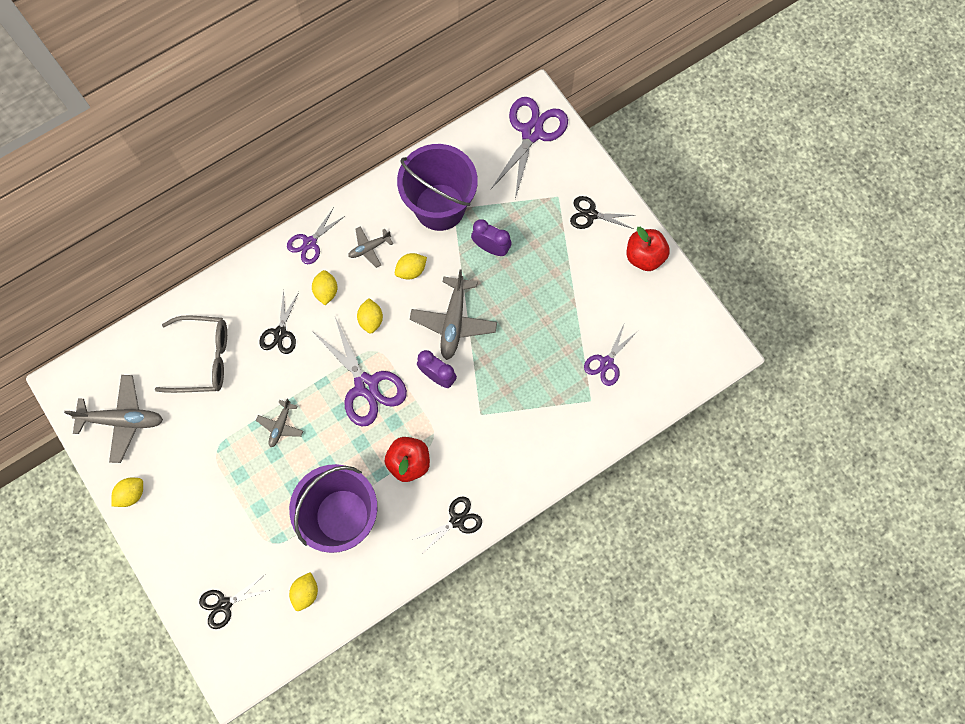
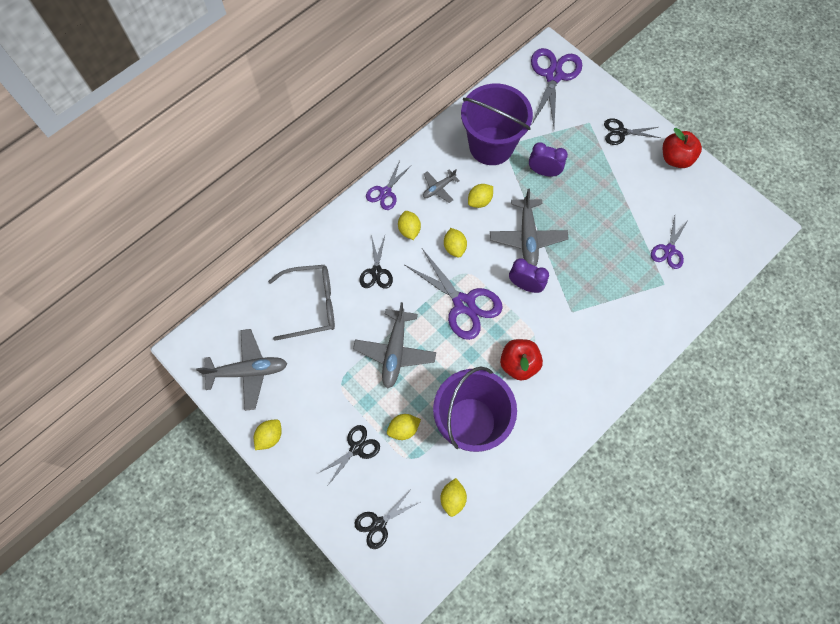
camera: 10 degrees left, 5 degrees down
(271, 510) = (403, 429): none -> yellow lemon
(280, 426) = (395, 352): grey plane -> grey plane, size x1.82
(457, 520) = (575, 408): black scissors -> black scissors (356, 448)

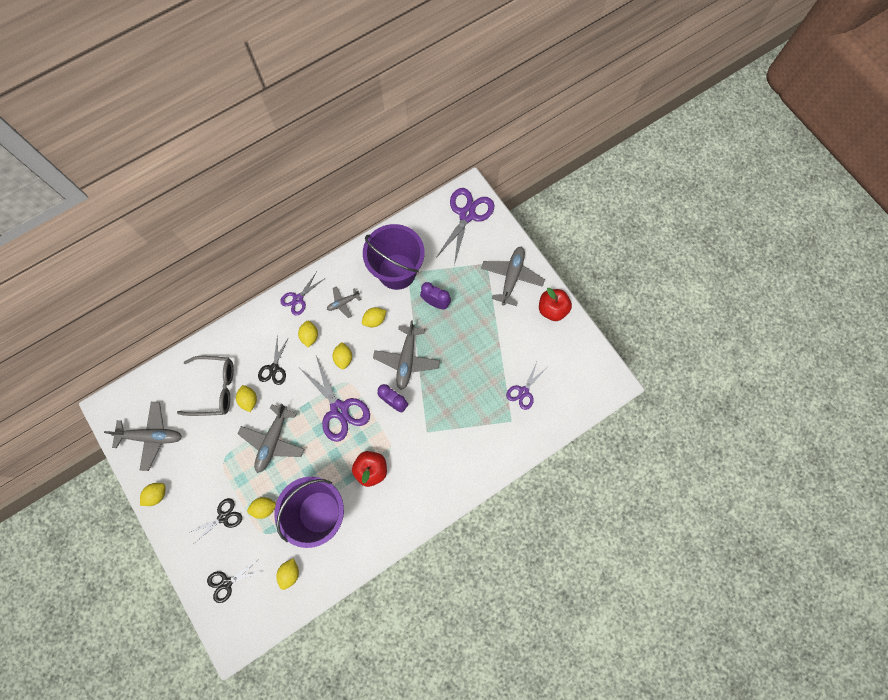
camera: 10 degrees right, 5 degrees up
(355, 311) = (249, 400): none -> yellow lemon
(621, 132) = (511, 277): black scissors -> grey plane

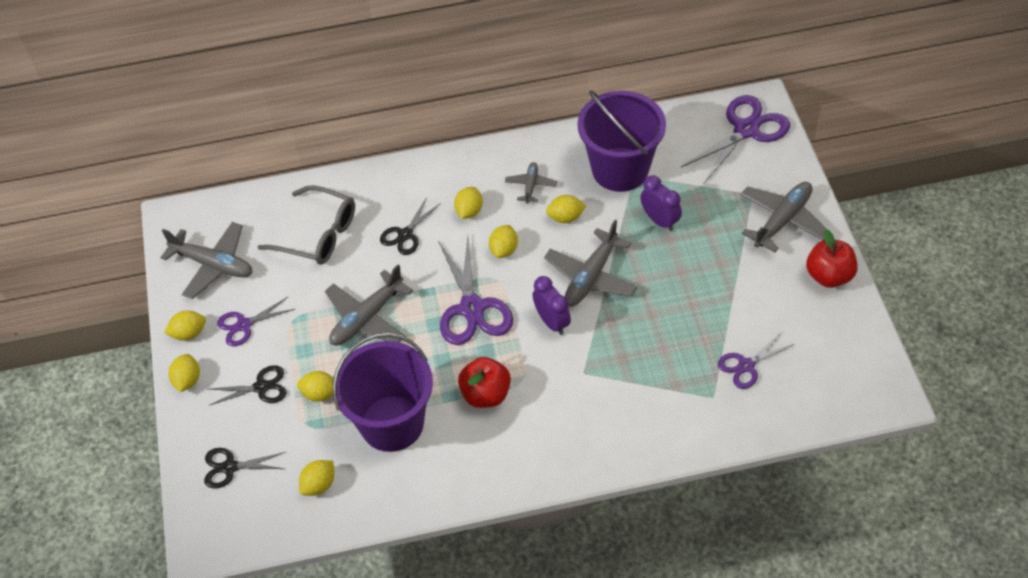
camera: 25 degrees right, 20 degrees down
(249, 400) = (356, 261): yellow lemon -> yellow lemon (187, 380)
(298, 299) = (472, 164): purple scissors -> purple scissors (244, 325)
(343, 303) = (530, 186): grey plane -> grey plane turned 105 degrees clockwise

